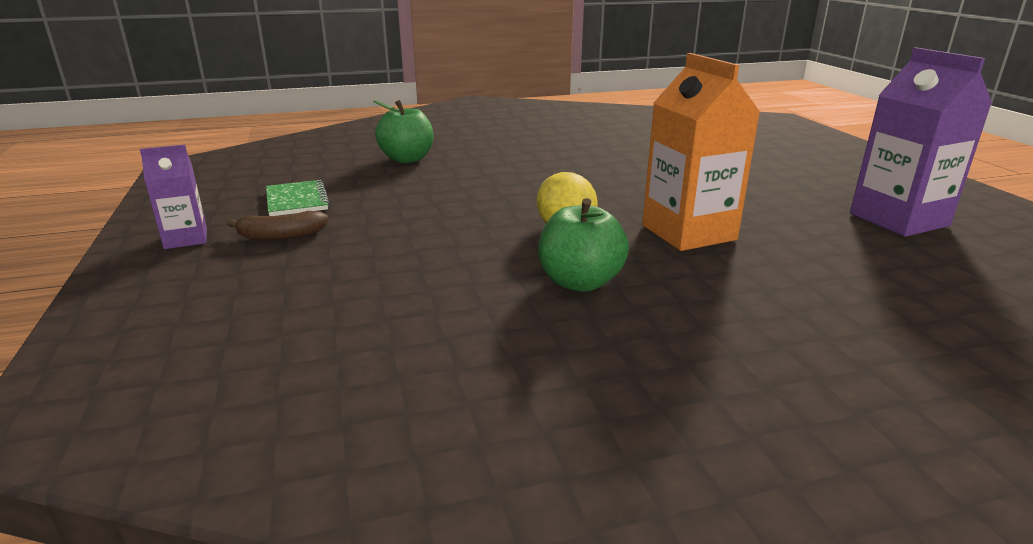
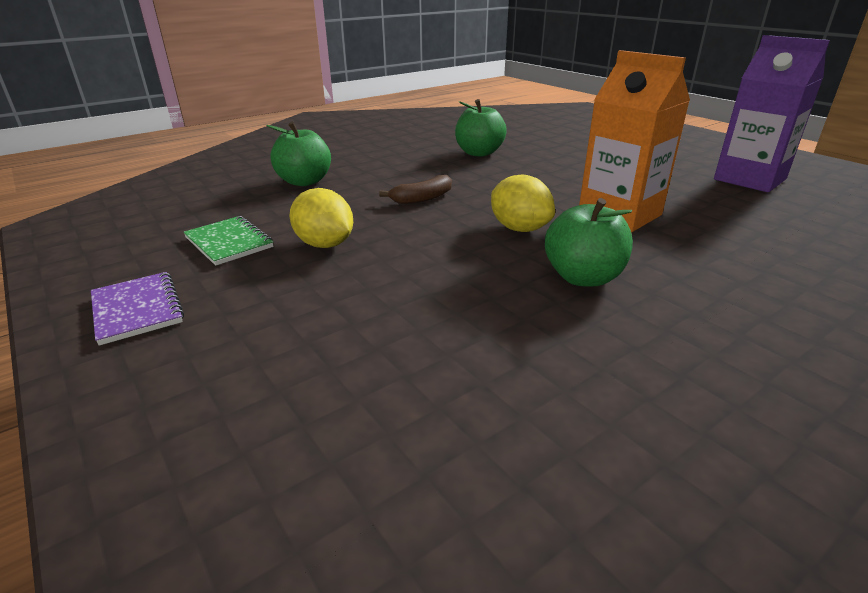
camera: 20 degrees left, 5 degrees up
(186, 239) = (137, 309): purple carton -> purple notebook
(281, 236) = (249, 285): brown banana -> brown banana (422, 198)
(372, 214) = (325, 244): none -> yellow lemon
(603, 153) = (479, 153): none -> green apple

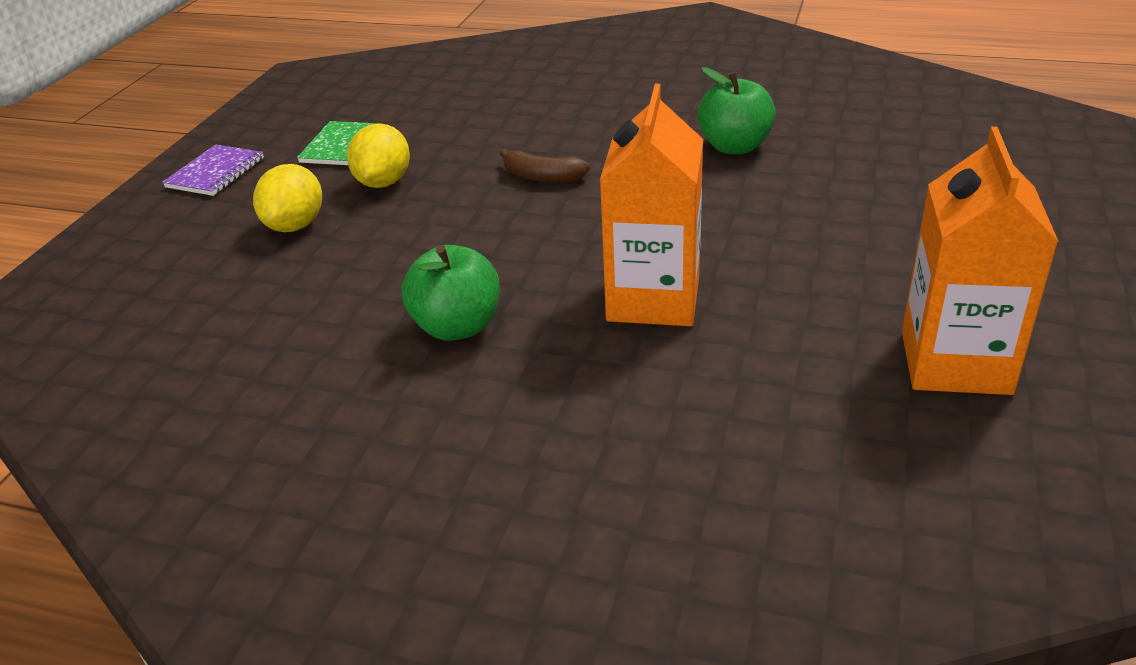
camera: 55 degrees right, 5 degrees up
(304, 181) = (504, 107): green apple -> none
(519, 228) = (533, 255): yellow lemon -> yellow lemon (295, 225)
(749, 179) = (955, 362): purple carton -> orange carton

